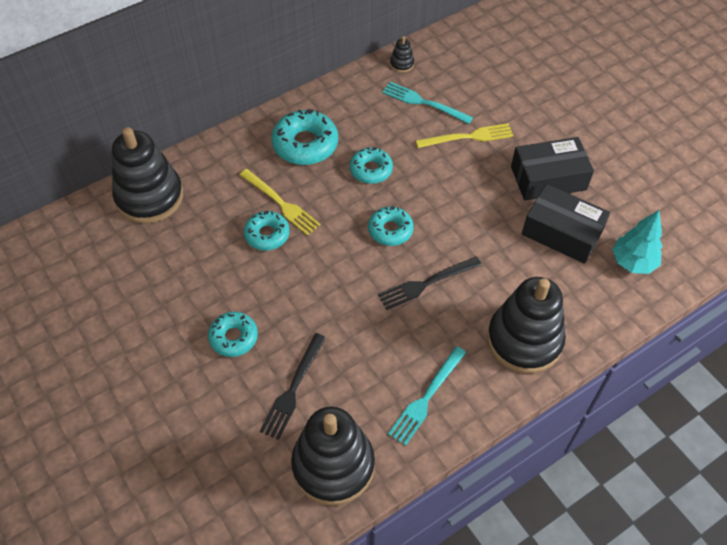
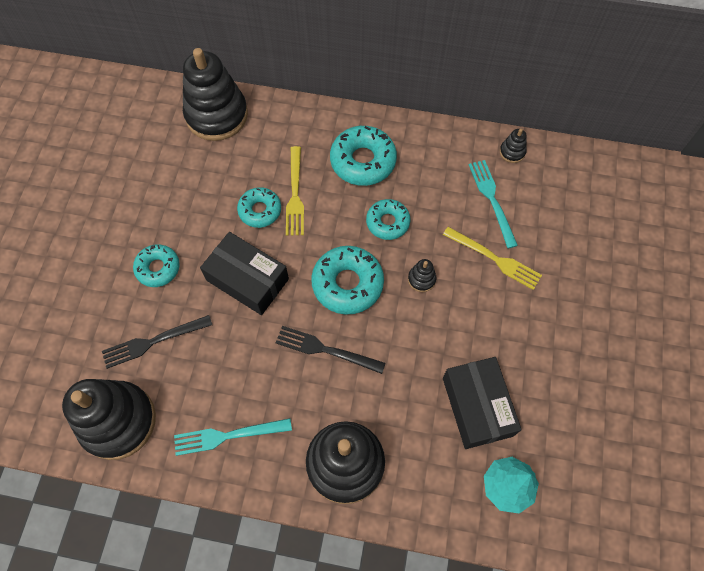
camera: 45 degrees right, 10 degrees up
(390, 230) = (347, 284): turquoise donut -> turquoise donut, size x1.57
(436, 187) = (421, 279): none -> black stacking toy
(548, 178) = (520, 351): black box -> black box (247, 280)

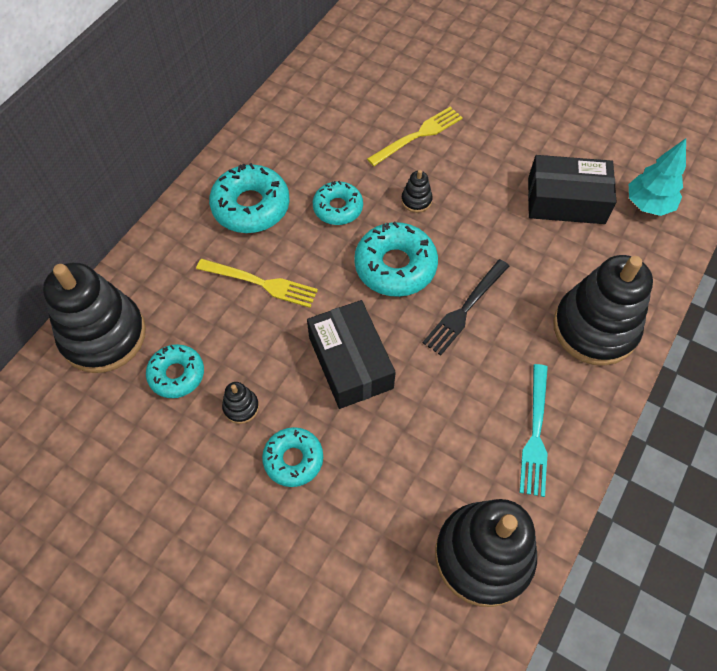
camera: 70 degrees left, 5 degrees down
(152, 342) = (392, 490): black fork -> none
(247, 280) = (350, 362): black box -> black box turned 75 degrees counterclockwise
(260, 210) = (265, 325): turquoise donut -> turquoise donut (176, 374)
(491, 199) = (351, 115): turquoise fork -> none
(512, 152) = (306, 81): black stacking toy -> black stacking toy (241, 407)

